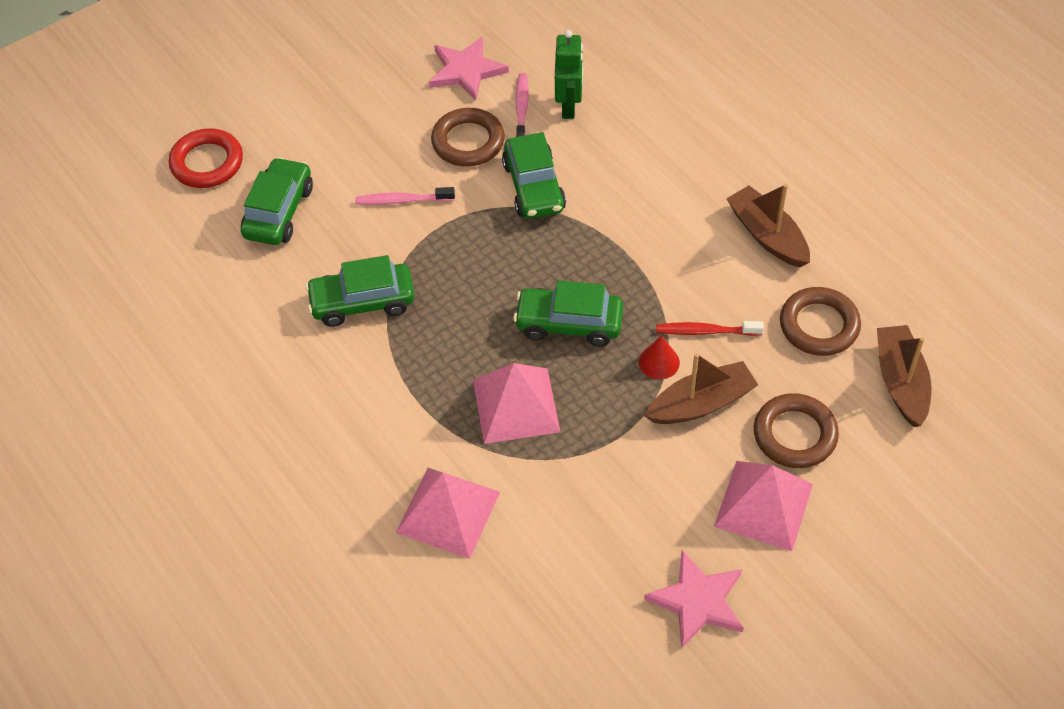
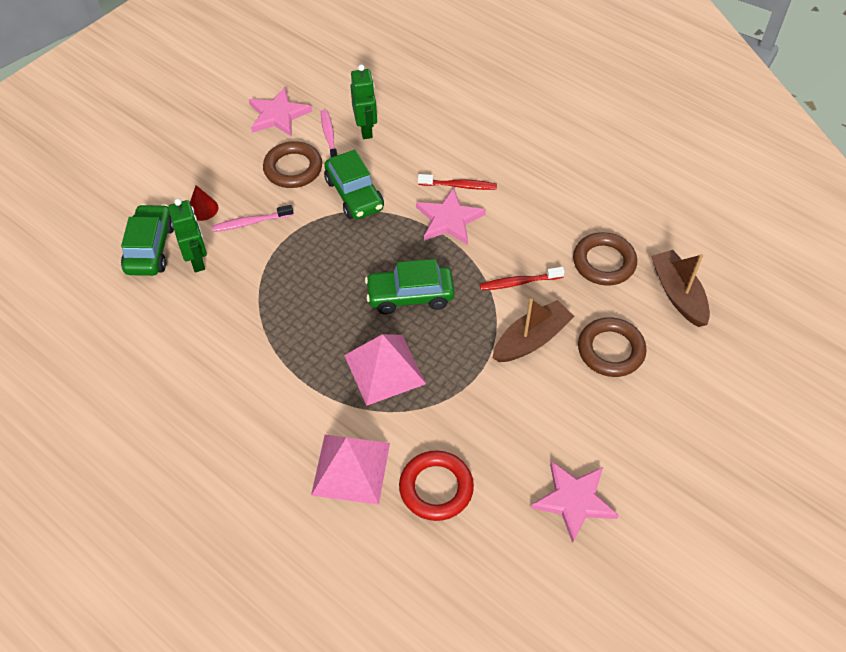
camera: 15 degrees left, 0 degrees up
(207, 163) = (81, 219): red ring -> red ring (436, 488)
(329, 235) = (197, 260): none -> green robot
(362, 302) = (237, 309): green car -> none
(641, 238) = (449, 219): none -> pink star
(659, 362) = (489, 313): red cone -> red cone (202, 208)
(665, 198) = (459, 186): none -> red toothbrush
(763, 505) = (603, 411): pink pyramid -> none
(767, 235) = (545, 201): brown boat -> none

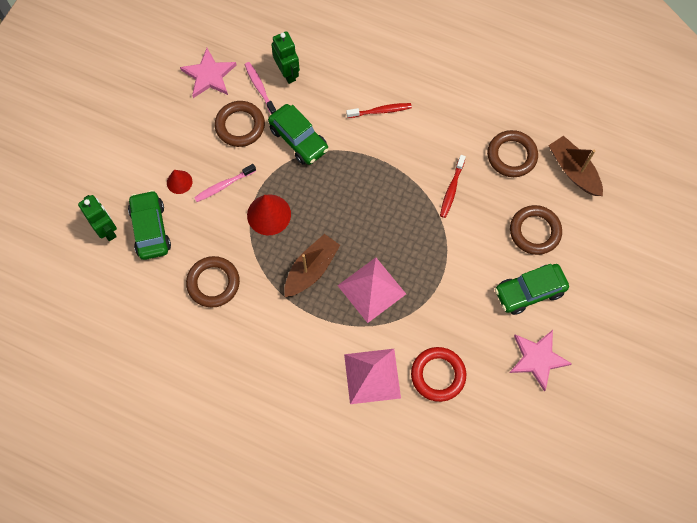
camera: 15 degrees left, 15 degrees up
(197, 260) = (193, 230): green robot -> green robot (107, 229)
(198, 319) = (213, 283): none -> brown ring
(291, 262) = (269, 214): none -> red cone
(410, 296) = (371, 221): green car -> green car (529, 291)
(449, 219) = (381, 145): pink star -> none
(519, 282) = (451, 189): red toothbrush -> red toothbrush turned 45 degrees counterclockwise
(531, 339) = (474, 237): brown boat -> brown boat (311, 269)

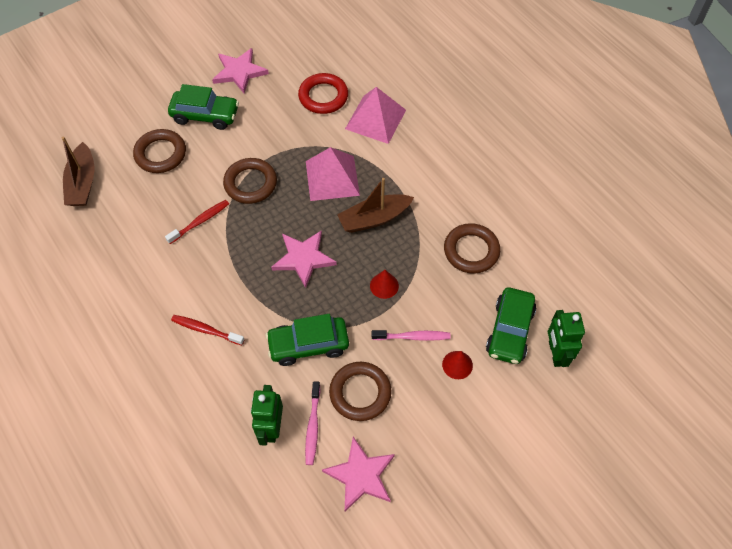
camera: 150 degrees left, 10 degrees down
(269, 214) = (384, 285): red cone -> red cone, size x0.59
(298, 139) = (308, 345): green car -> green car turned 90 degrees counterclockwise
(347, 203) = (303, 258): none -> pink star
(511, 156) = (122, 222): brown ring -> brown ring (250, 183)

